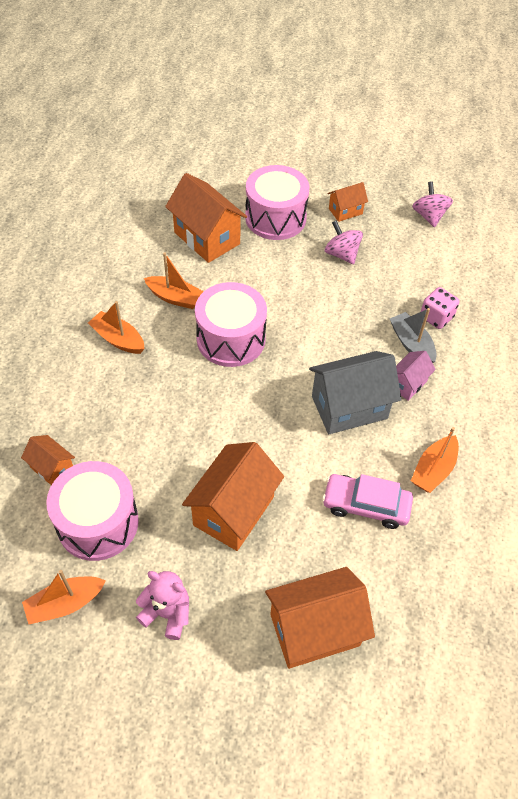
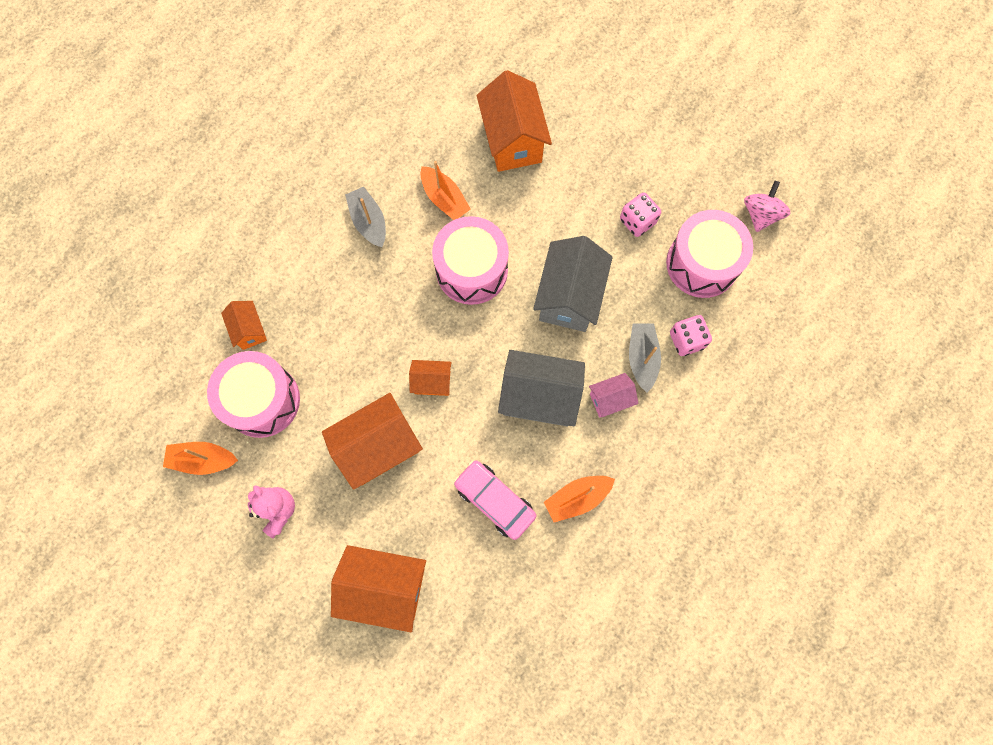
camera: 30 degrees right, 20 degrees up
(118, 339) = (369, 222): orange boat -> grey boat
(275, 218) = (596, 145): pink drum -> pink drum (702, 263)
(324, 325) = (569, 297): none -> grey house
(342, 254) = (637, 221): pink spinning top -> pink dice
(345, 211) = (674, 169): orange house -> orange house (432, 382)

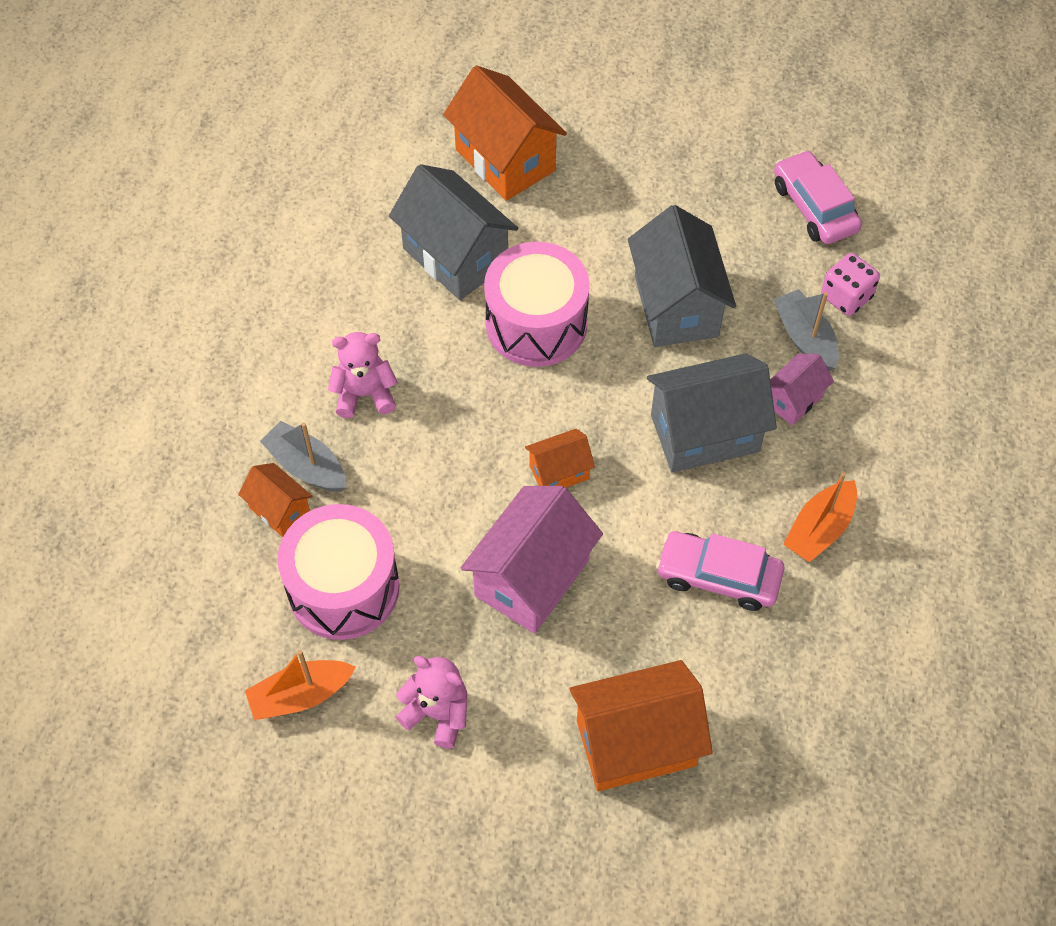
camera: 25 degrees left, 15 degrees down
(339, 273) = (364, 394): none -> pink teddy bear
(369, 222) = (371, 320): grey boat -> grey boat (306, 466)
(378, 447) = (531, 578): orange house -> pink house
(444, 199) = (455, 257): orange boat -> grey house
(637, 221) = (710, 191): pink dice -> none
(702, 263) = (814, 207): pink drum -> pink car
(760, 214) = (851, 129): pink spinning top -> none

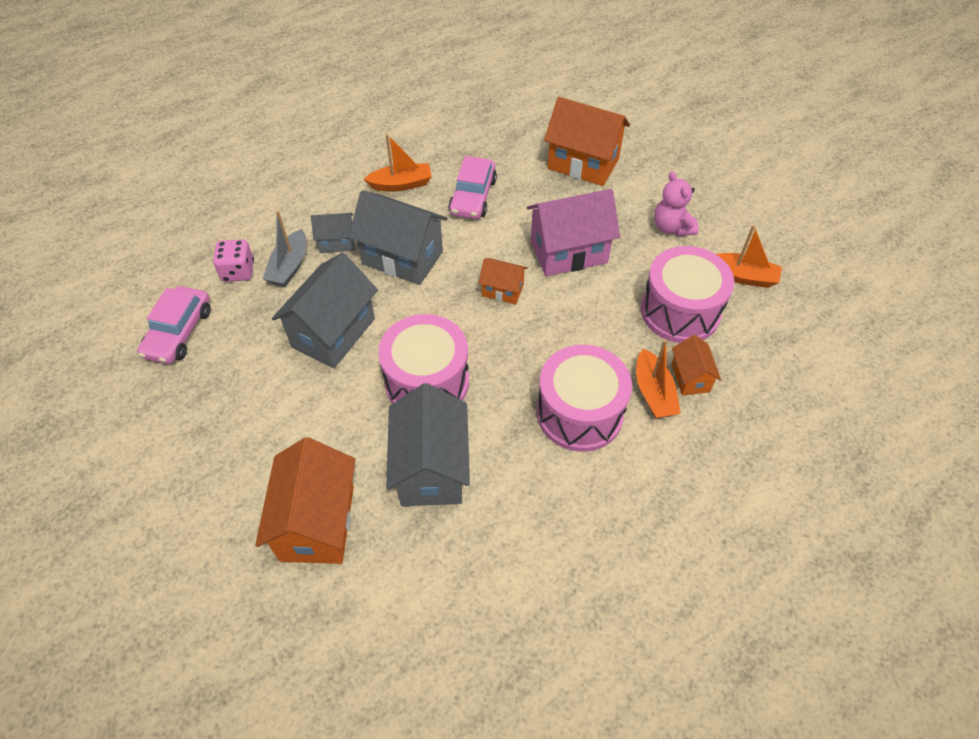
camera: 140 degrees left, 5 degrees down
(306, 466) = (653, 393): grey boat -> orange boat
(364, 394) = (579, 413): pink teddy bear -> pink drum
(718, 576) = (473, 196): pink car -> pink car turned 45 degrees clockwise
(794, 400) = (337, 242): pink house -> grey house

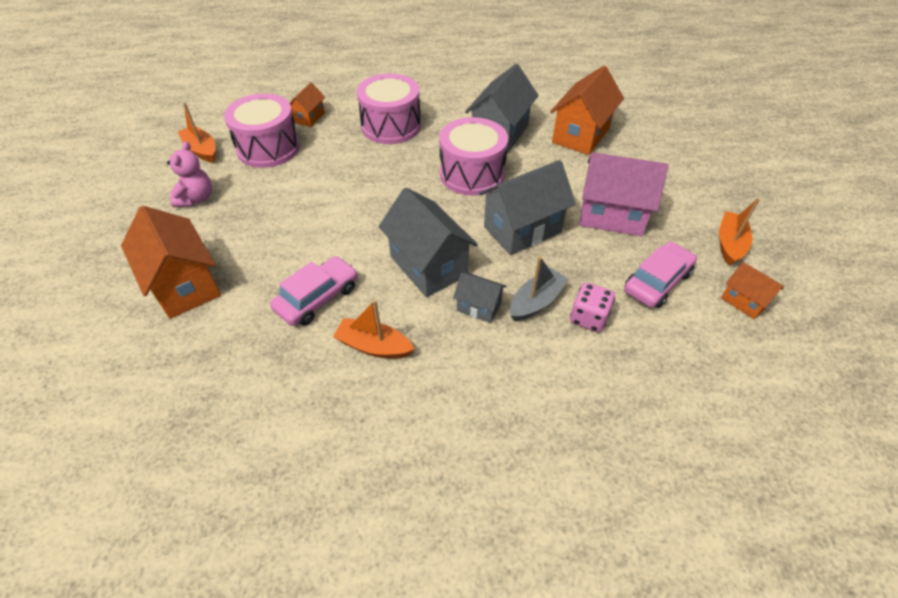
camera: 150 degrees left, 5 degrees down
(502, 290) = (370, 207): orange house -> orange house (744, 301)
(568, 252) = (293, 213): pink house -> pink house (612, 215)
(653, 393) = (338, 119): orange boat -> orange boat (730, 244)

